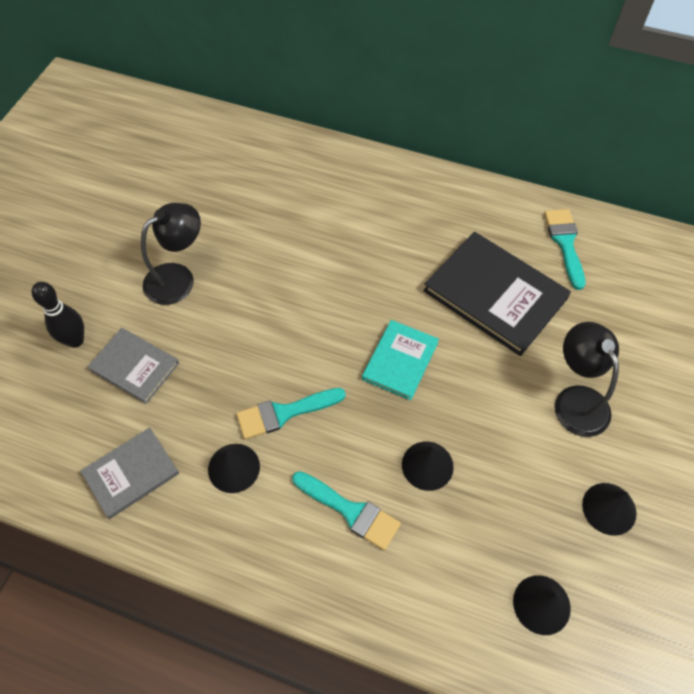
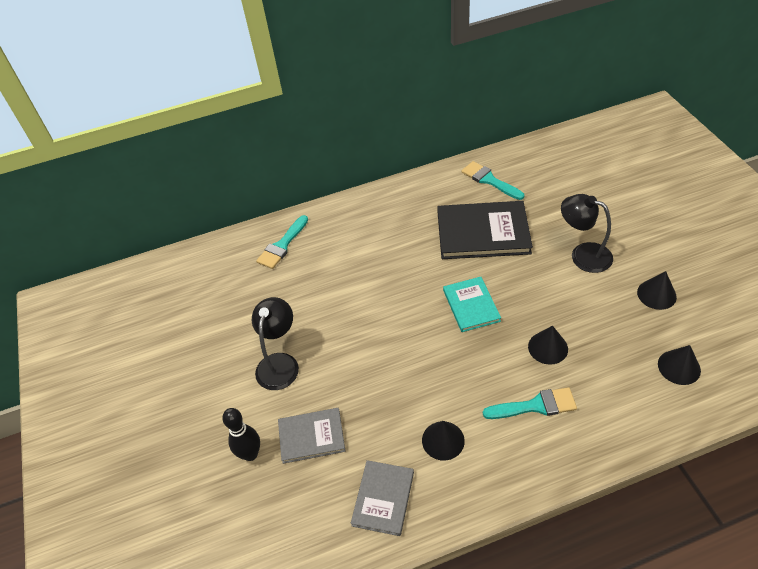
camera: 35 degrees left, 10 degrees down
(284, 413) = (438, 385): turquoise brush -> turquoise brush (282, 245)

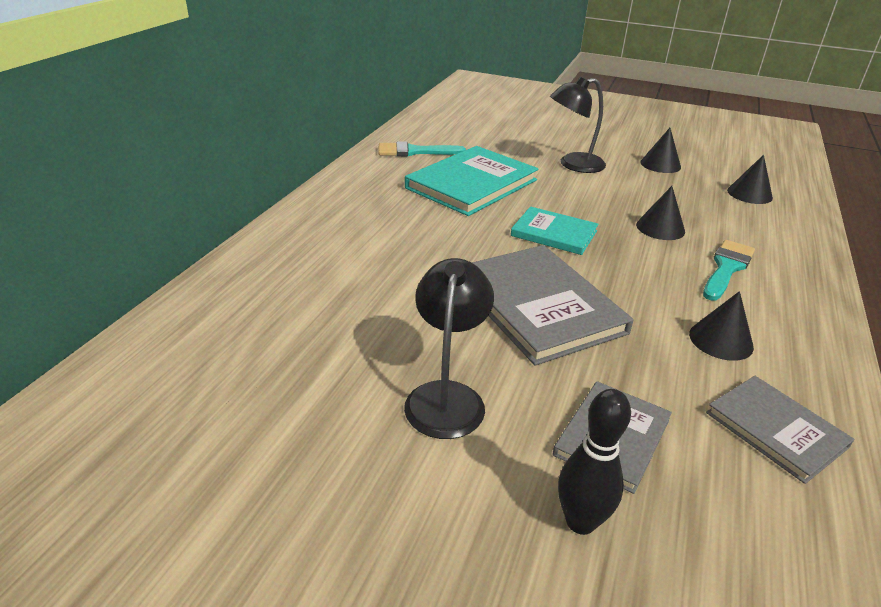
camera: 55 degrees left, 15 degrees down
(280, 363) = (446, 396): black lamp -> black lamp turned 45 degrees clockwise
(282, 245) = (256, 288): turquoise brush -> none
(386, 347) = (539, 306): none -> grey book
(483, 232) = (471, 184): black book -> turquoise book

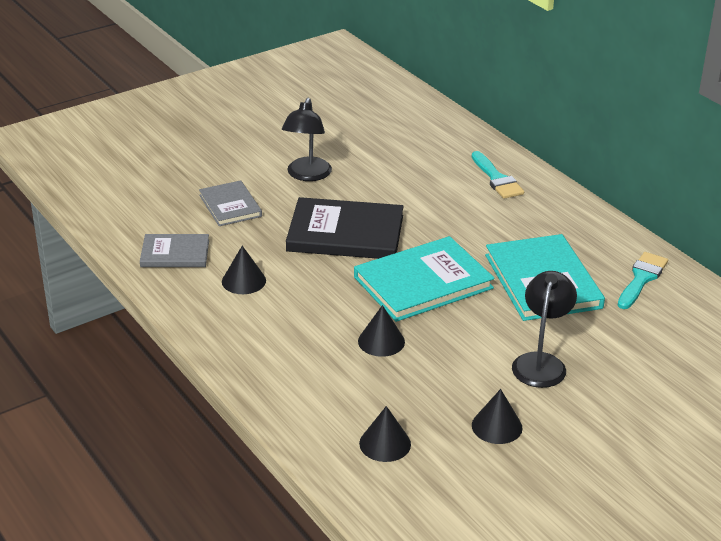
camera: 125 degrees right, 0 degrees up
(446, 396) = (307, 175): black lamp -> black lamp turned 60 degrees clockwise
(539, 306) = (345, 233): grey book -> black book
(554, 233) = (423, 282): turquoise book -> turquoise book, size x1.71
(580, 522) = (205, 177): black bowling pin -> none
(726, 268) = (300, 336): turquoise brush -> turquoise brush (497, 179)

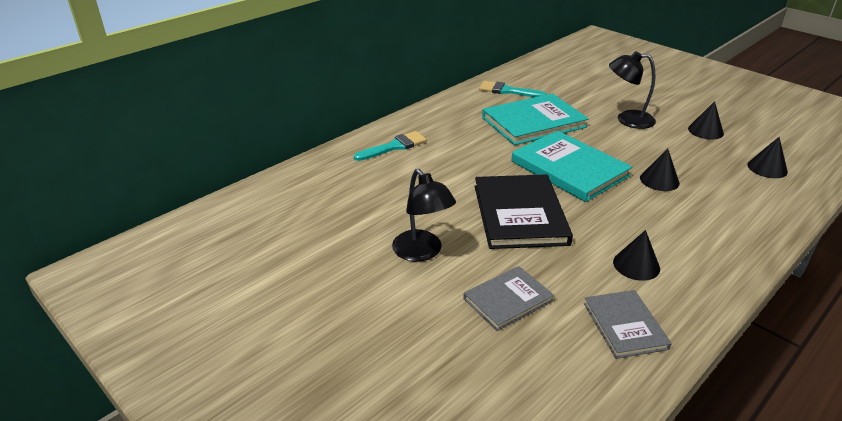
camera: 100 degrees left, 0 degrees up
(307, 175) = (422, 252): black lamp -> black lamp turned 60 degrees clockwise

